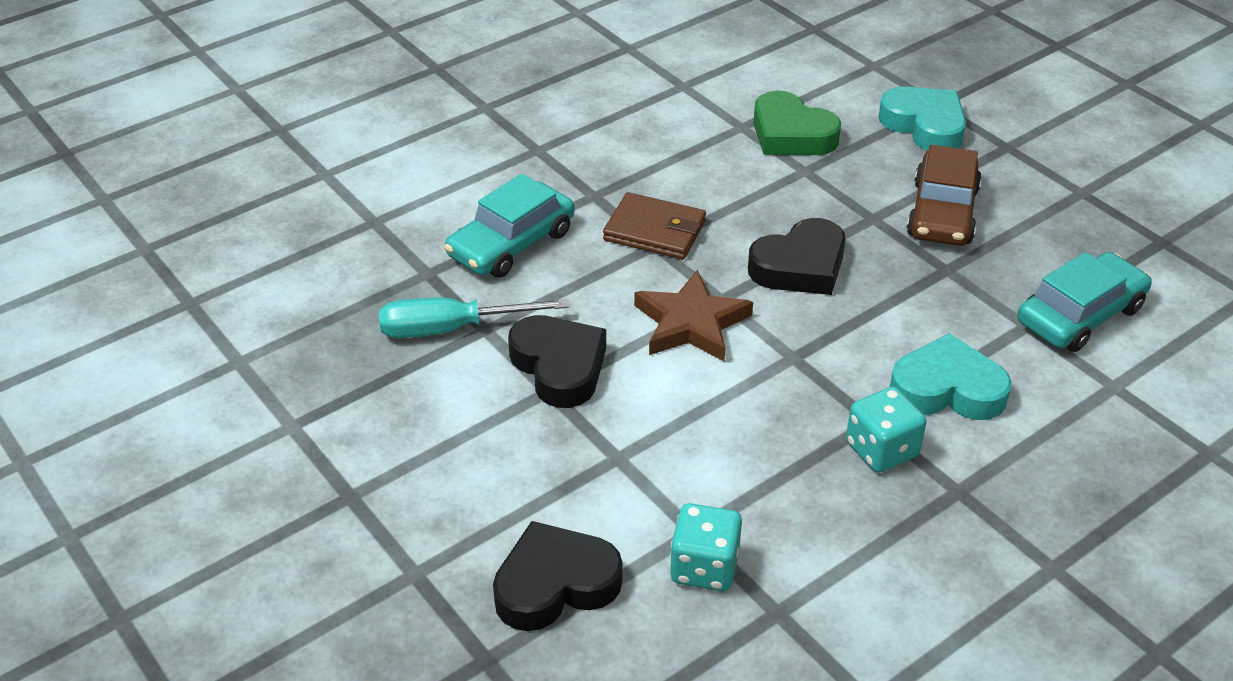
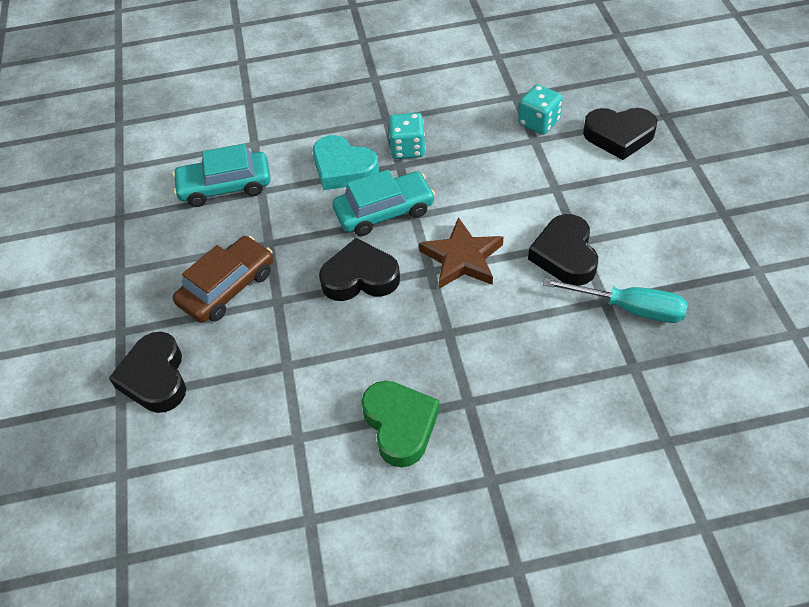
camera: 150 degrees left, 10 degrees up
(511, 243) = (557, 373): turquoise car -> turquoise car (384, 211)
(655, 231) = (441, 345): brown wallet -> none
(791, 134) = (265, 410): green heart -> green heart (400, 425)
(924, 125) = (155, 378): turquoise heart -> black heart

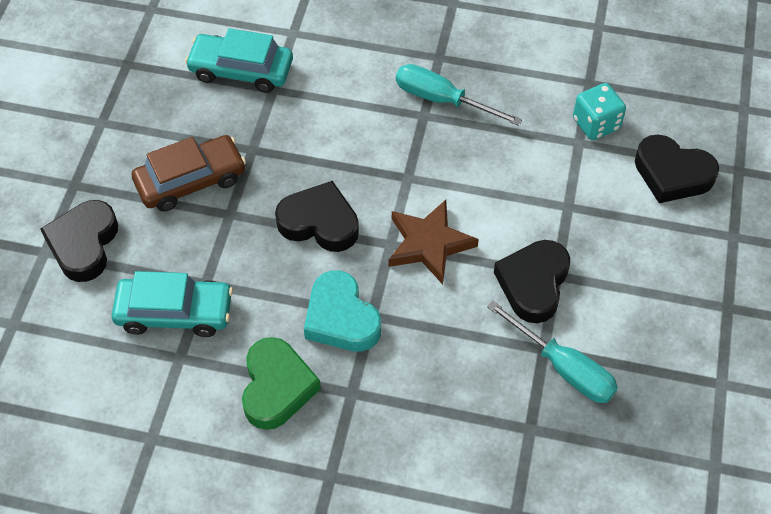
camera: 20 degrees right, 5 degrees up
(343, 168) = (366, 97): turquoise heart -> turquoise heart (341, 318)
(384, 211) = (380, 161): turquoise car -> turquoise car (175, 313)
(407, 149) = (442, 100): turquoise dice -> turquoise screwdriver

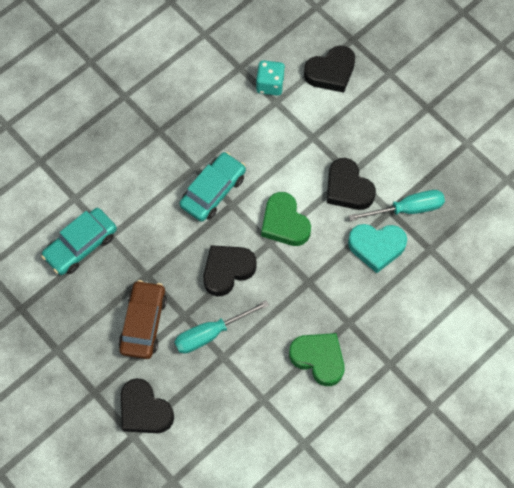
camera: 55 degrees left, 10 degrees up
(175, 313) = (231, 385): turquoise car -> turquoise car (213, 191)
(341, 318) = (299, 299): turquoise heart -> turquoise heart (376, 247)
(429, 244) = (284, 223): brown star -> green heart
(442, 100) = (192, 150): turquoise screwdriver -> turquoise screwdriver (211, 333)

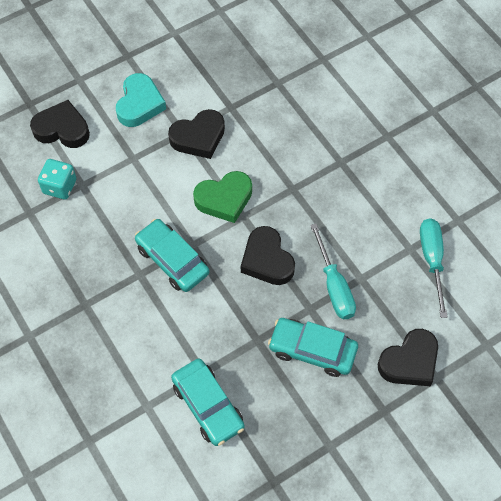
camera: 80 degrees left, 5 degrees down
(143, 323) = (312, 350): brown car -> turquoise car
(318, 359) = (374, 193): green heart -> none
(331, 72) = (62, 129): black heart -> black heart turned 60 degrees counterclockwise
(376, 247) = (267, 125): turquoise heart -> turquoise heart (139, 104)
(407, 209) = (232, 93): turquoise screwdriver -> turquoise screwdriver (432, 260)

